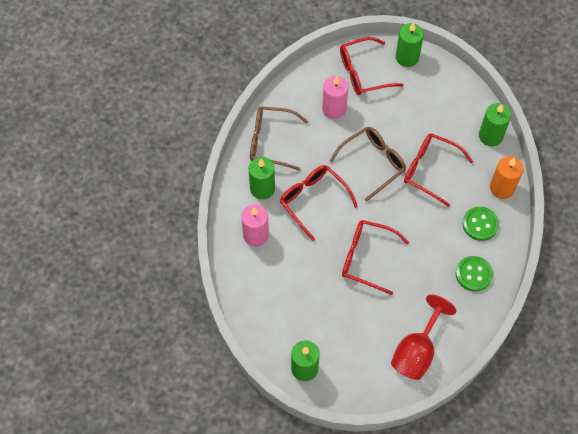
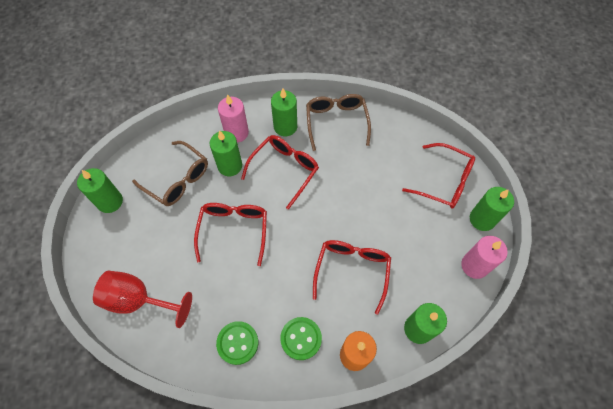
camera: 75 degrees right, 0 degrees up
(294, 249) = (230, 166): none -> green candle
(334, 109) = (391, 165): pink candle -> pink candle (474, 265)
(363, 73) = (444, 182): red glasses -> red glasses turned 150 degrees clockwise
(373, 163) = (342, 213): brown glasses -> brown glasses (178, 180)

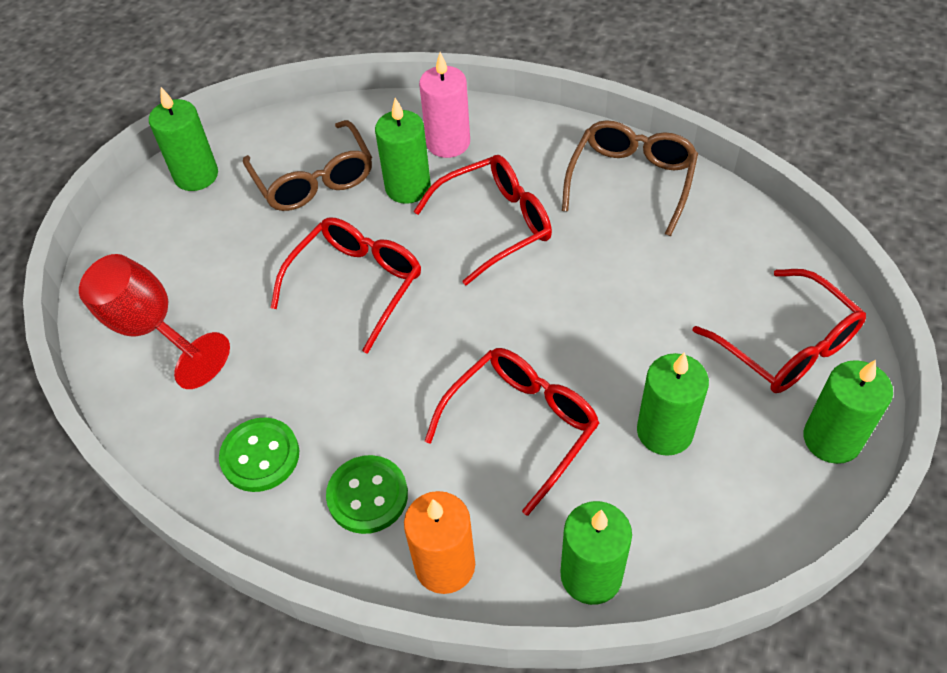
camera: 30 degrees right, 10 degrees down
(285, 127) = (535, 160): green candle -> green candle (664, 431)
(474, 265) = (769, 514): pink candle -> none

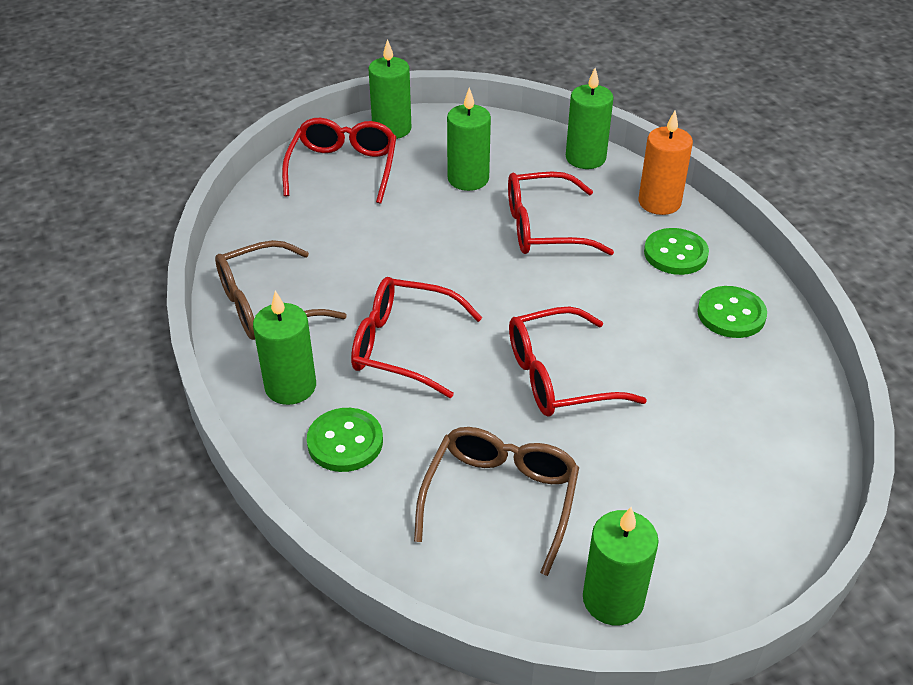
camera: 140 degrees left, 10 degrees down
(151, 328) = (762, 459): red goblet -> none
(408, 187) = (429, 426): green candle -> green candle (290, 386)
(448, 143) = (345, 442): pink candle -> green button

